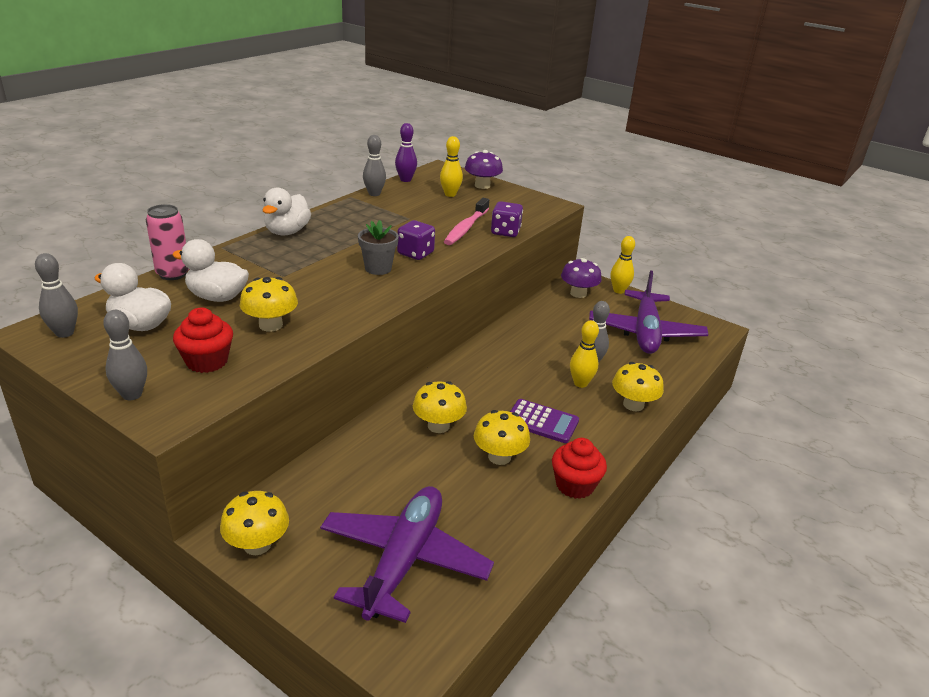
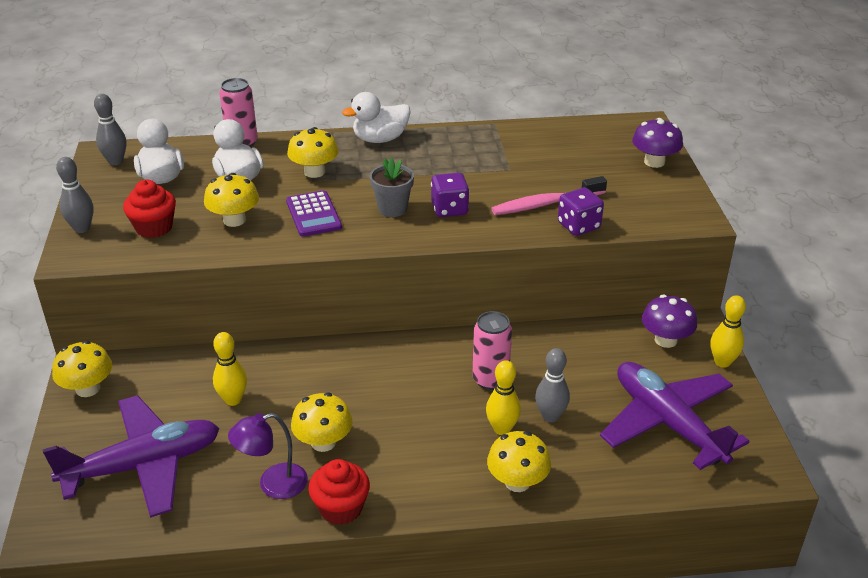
camera: 50 degrees right, 5 degrees up
(374, 194) = (522, 129): grey bowling pin -> none
(405, 180) = (581, 124): purple bowling pin -> none
(438, 426) = (320, 385): yellow mushroom -> yellow mushroom (314, 172)
(450, 194) = (598, 159): yellow bowling pin -> yellow bowling pin (233, 400)
(513, 503) = (273, 484): none -> purple lamp
(530, 362) = (490, 380): none -> pink can
(541, 422) = (406, 438): purple calculator -> purple calculator (313, 214)
(645, 332) = (667, 423): purple plane -> purple plane turned 90 degrees clockwise

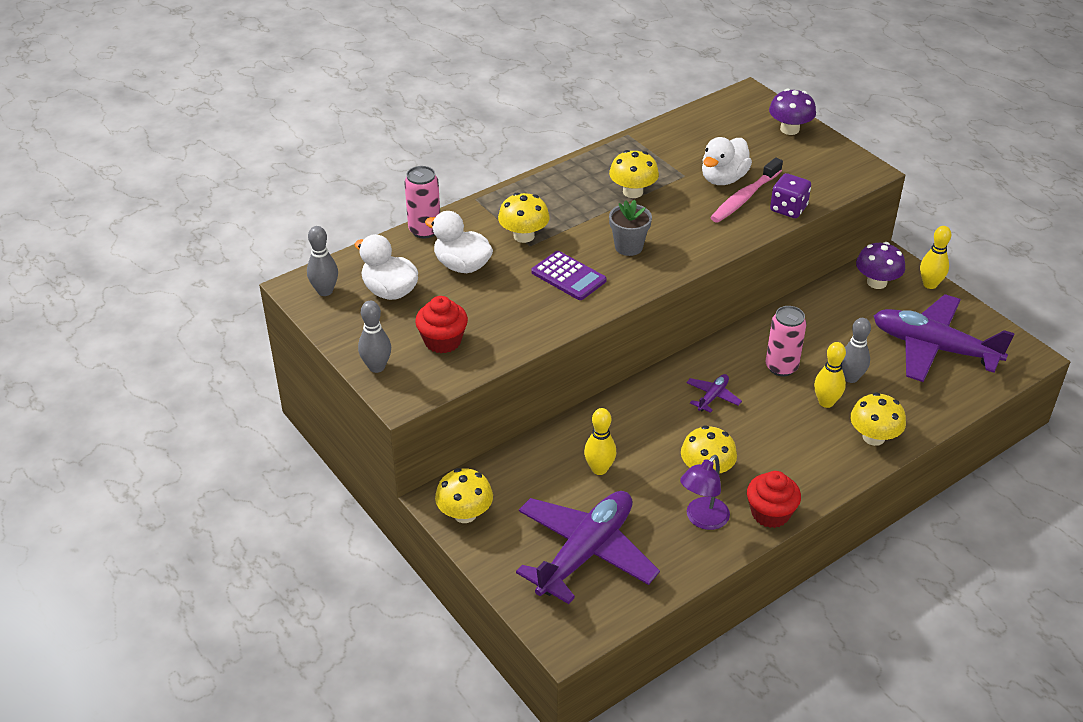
camera: 30 degrees left, 5 degrees up
(234, 220) = (506, 307): yellow mushroom -> yellow mushroom (633, 192)
(380, 139) = (546, 183): white duck -> white duck (723, 179)
(398, 380) = (712, 397): none -> purple plane
(449, 209) = (675, 230): purple dice -> none

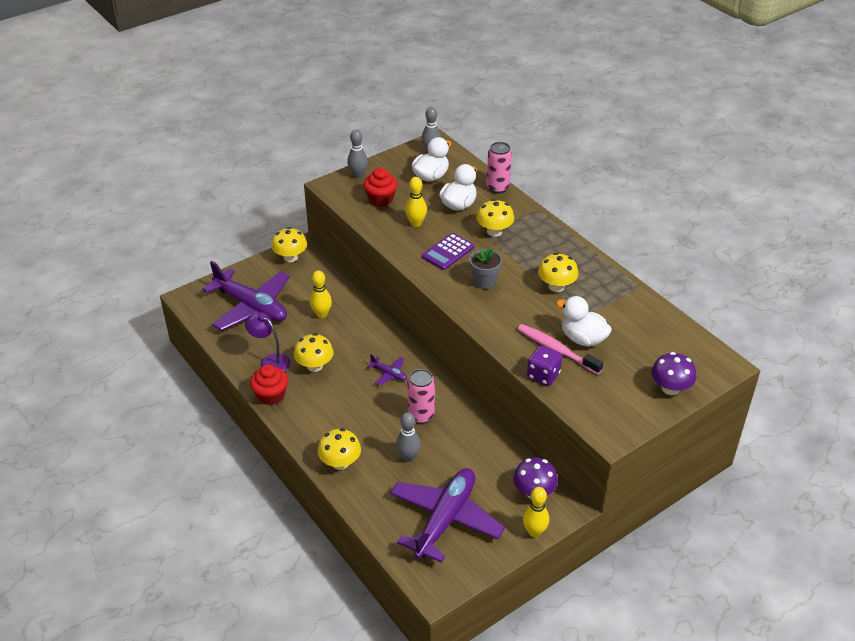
camera: 90 degrees right, 0 degrees up
(826, 402) = (380, 438): yellow bowling pin -> yellow bowling pin (416, 223)

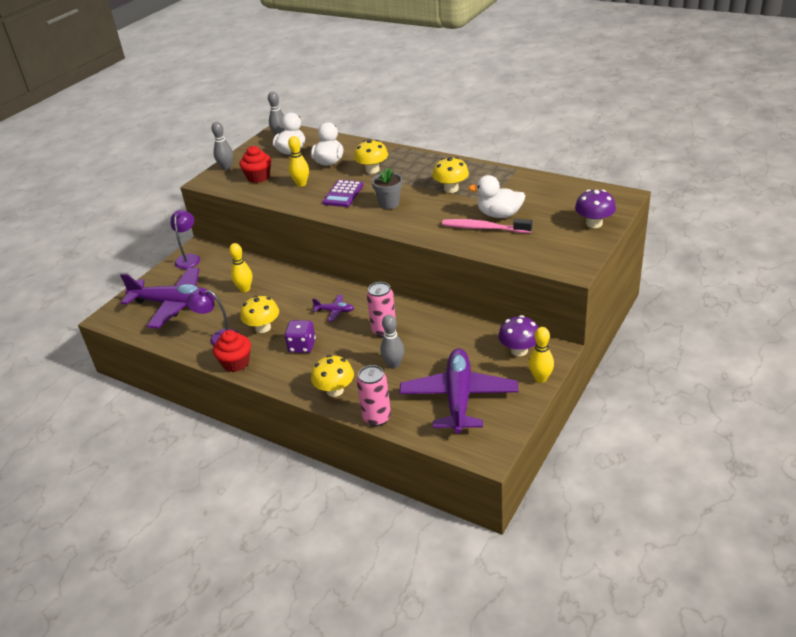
camera: 20 degrees left, 5 degrees down
(290, 257) = (189, 258): yellow mushroom -> purple lamp
(497, 188) = (354, 142): pink can -> pink can (377, 418)
(543, 375) = (486, 248): purple dice -> purple dice (302, 346)

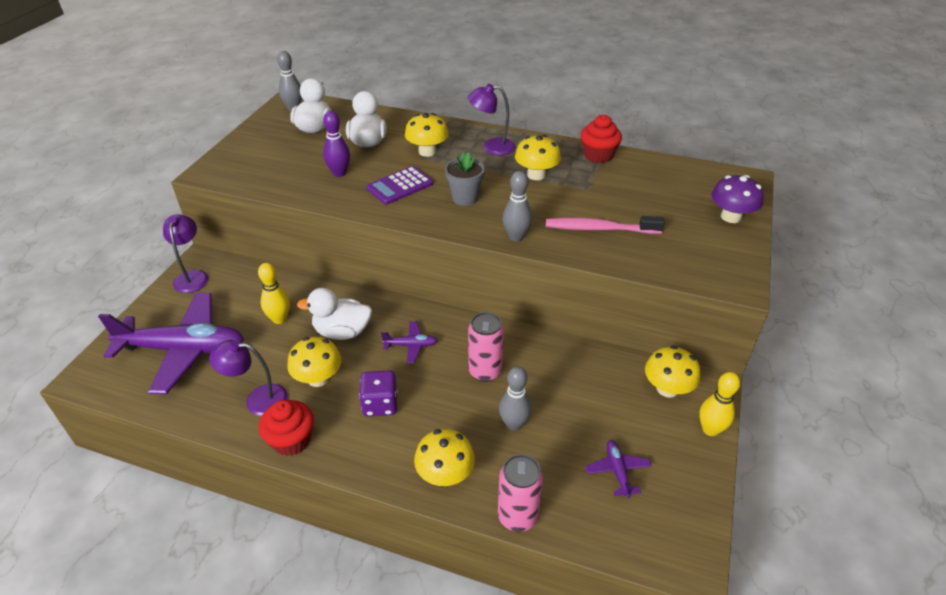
camera: 15 degrees left, 5 degrees up
(226, 168) = (231, 153): grey bowling pin -> grey bowling pin (516, 237)
(258, 177) = (278, 165): red cupcake -> red cupcake (598, 155)
(301, 184) = (339, 173): yellow bowling pin -> purple bowling pin
(343, 194) = (400, 186): purple calculator -> purple calculator turned 45 degrees clockwise
(424, 168) = (491, 147): none -> purple lamp
(459, 398) = (617, 471): purple plane -> purple plane, size x0.42
(499, 215) = (611, 209): white duck -> white duck (342, 332)
(519, 350) = (667, 388): purple mushroom -> yellow mushroom

